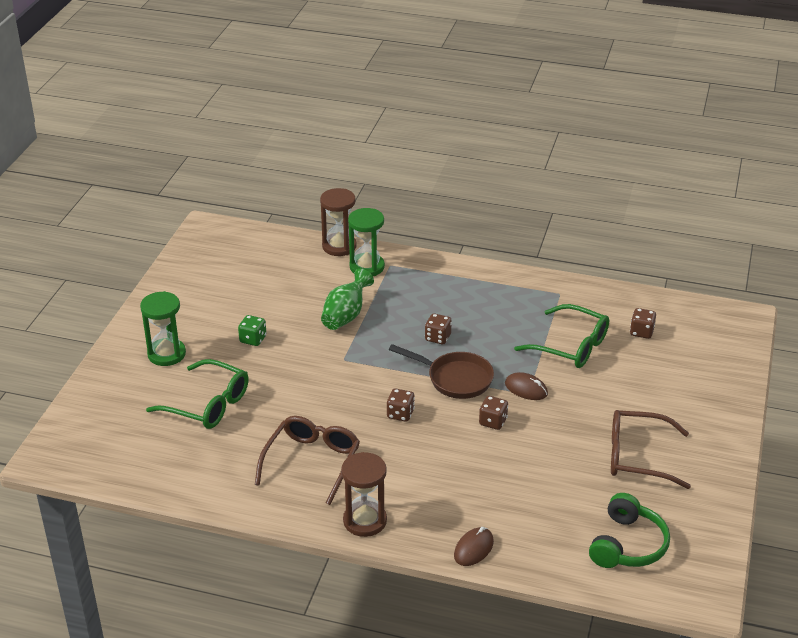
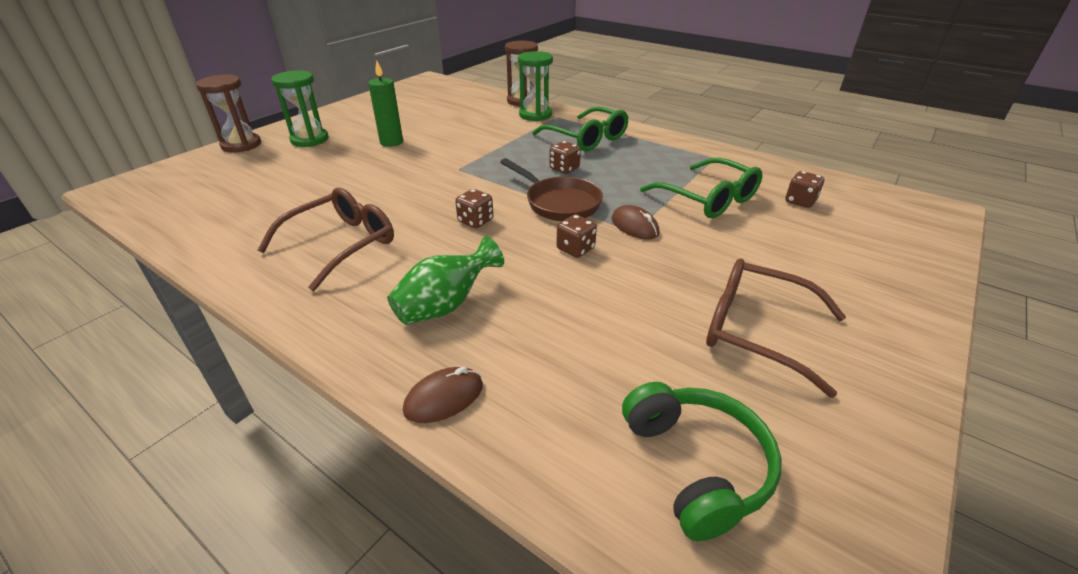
camera: 20 degrees right, 0 degrees up
(208, 404) = (300, 178): green glasses -> green glasses (587, 139)
(253, 339) = (391, 142): green dice -> green candle
(346, 316) = (489, 140): green vase -> green vase (446, 305)
(365, 521) = (336, 320): brown hourglass -> brown hourglass (241, 145)
(627, 545) = (696, 465): green headphones -> green headphones turned 60 degrees counterclockwise

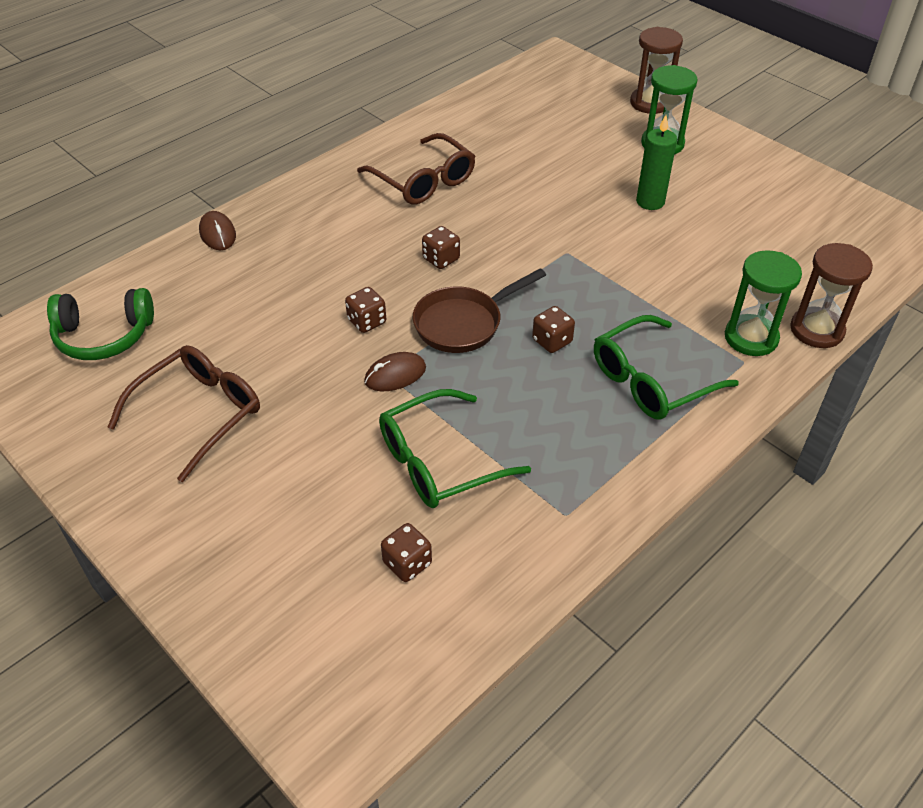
camera: 100 degrees right, 10 degrees up
(446, 305) = (314, 237): green vase -> none

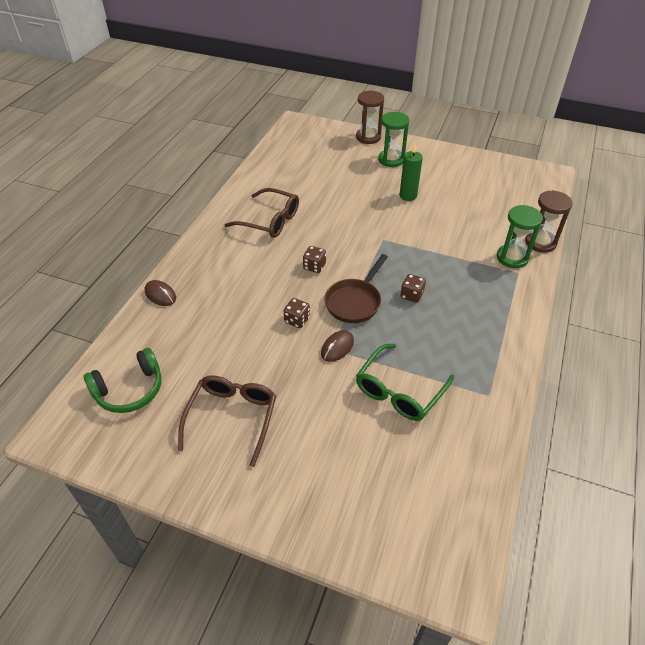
camera: 25 degrees left, 0 degrees up
(407, 563) = (424, 460): brown dice -> none
(651, 380) = (479, 300): green glasses -> none

